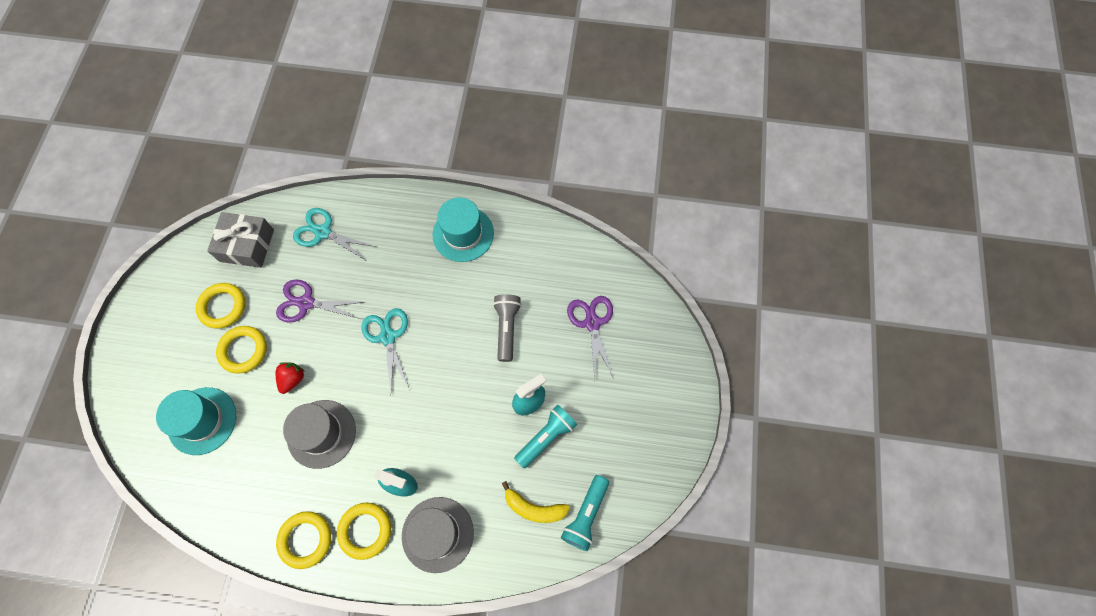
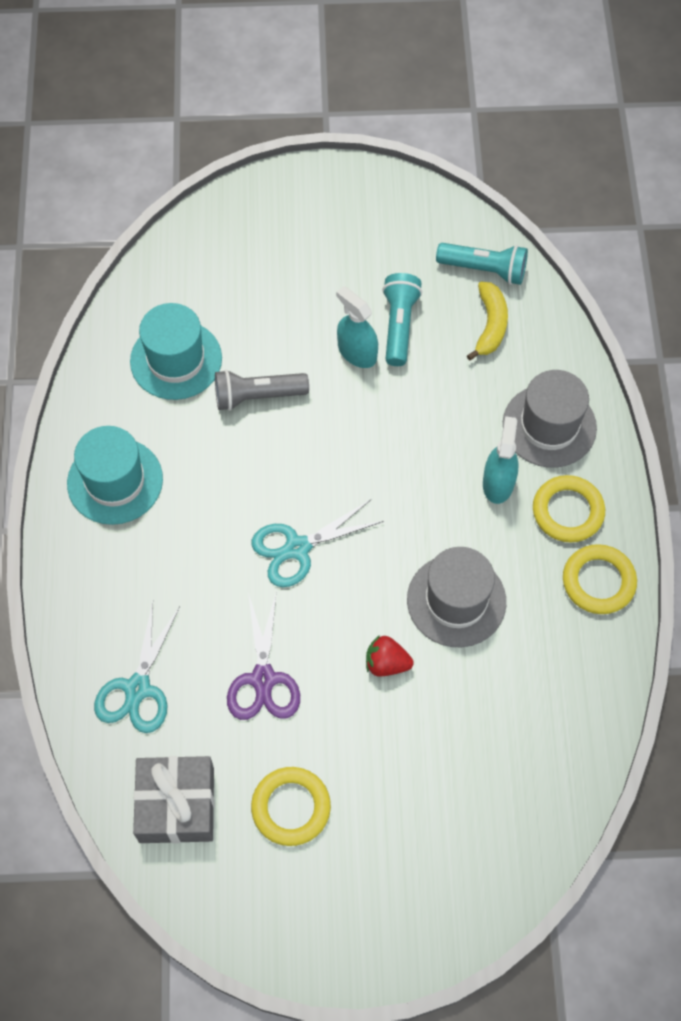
camera: 100 degrees left, 5 degrees down
(202, 420) = (475, 775): turquoise hat -> turquoise hat (176, 360)
(243, 350) = (356, 750): yellow ring -> none
(546, 437) = (399, 325): turquoise flashlight -> turquoise flashlight turned 60 degrees clockwise
(592, 323) = (232, 295): purple scissors -> none

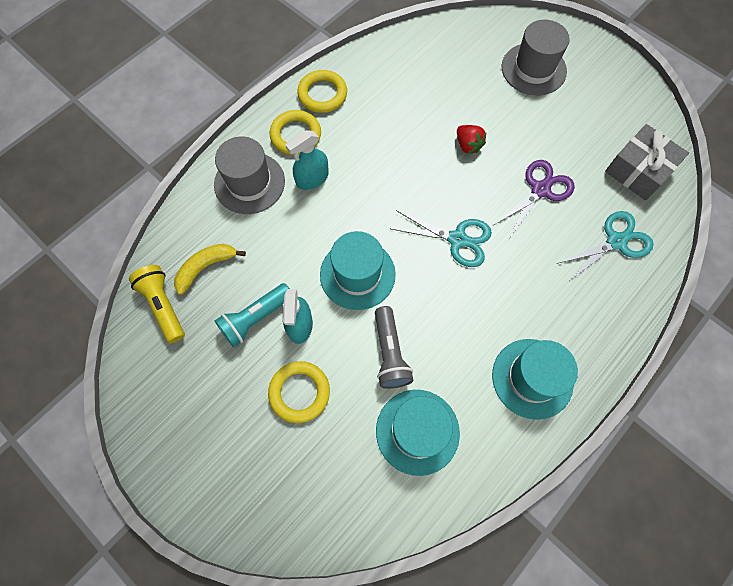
camera: 135 degrees left, 5 degrees up
(257, 396) = (390, 353): grey flashlight -> grey flashlight turned 45 degrees clockwise
(291, 807) = (579, 125): yellow ring -> yellow ring (299, 392)
(355, 434) = (357, 274): none -> turquoise hat
(456, 600) = (401, 143): grey hat -> grey hat (533, 69)
(484, 269) = (163, 306): turquoise flashlight -> yellow flashlight

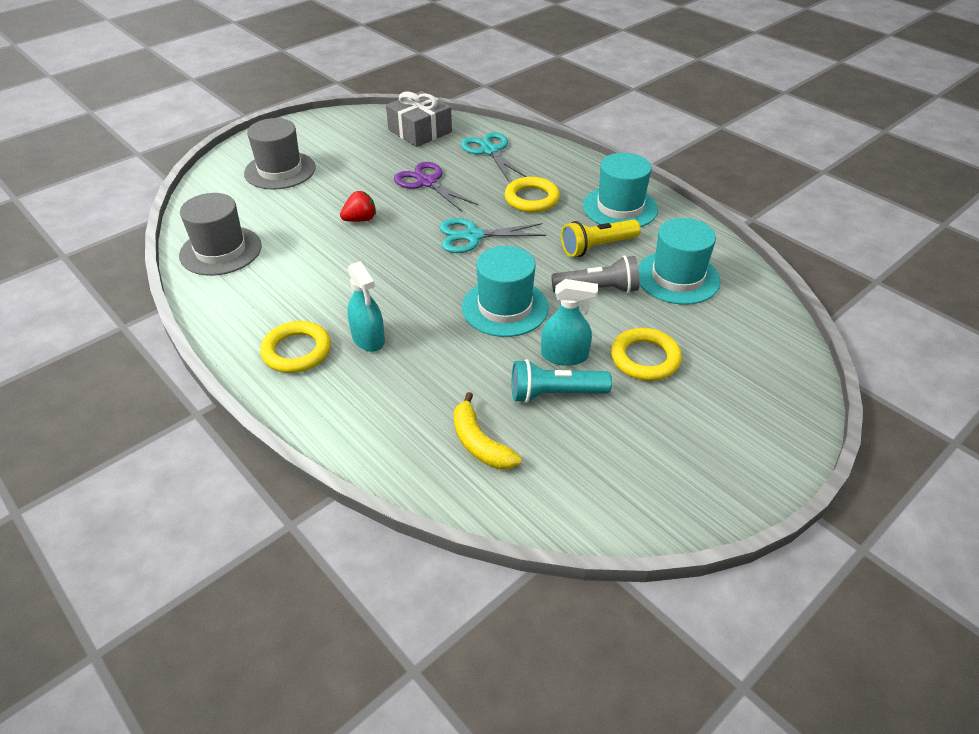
camera: 85 degrees left, 25 degrees down
(163, 306) = (533, 489): yellow flashlight -> yellow flashlight (597, 247)
(249, 183) = (358, 398): grey hat -> grey hat (221, 251)
(255, 318) = (555, 394): turquoise flashlight -> turquoise flashlight turned 120 degrees clockwise
(322, 94) = (241, 324): yellow ring -> yellow ring (531, 199)
(457, 239) = (472, 236): turquoise scissors -> turquoise scissors turned 120 degrees counterclockwise

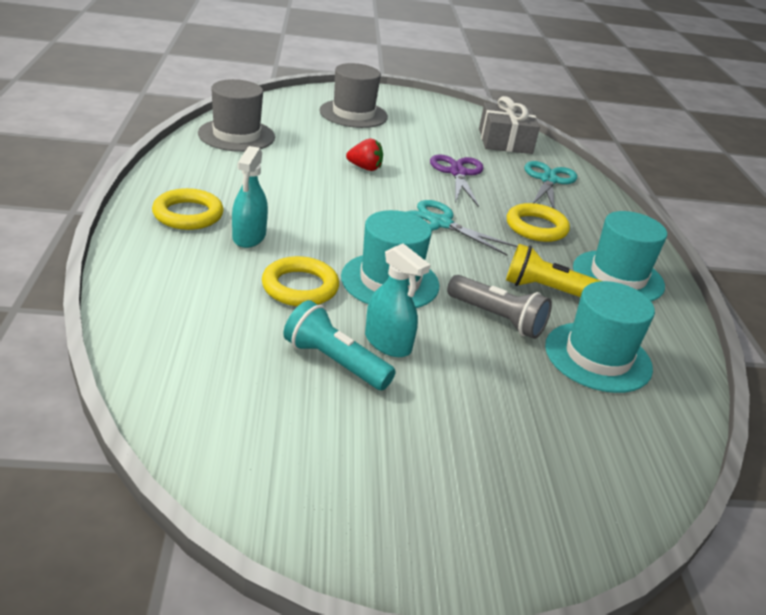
camera: 35 degrees right, 10 degrees down
(479, 443) = (217, 351): yellow banana -> none
(645, 358) = (462, 393): yellow ring -> yellow ring (300, 287)

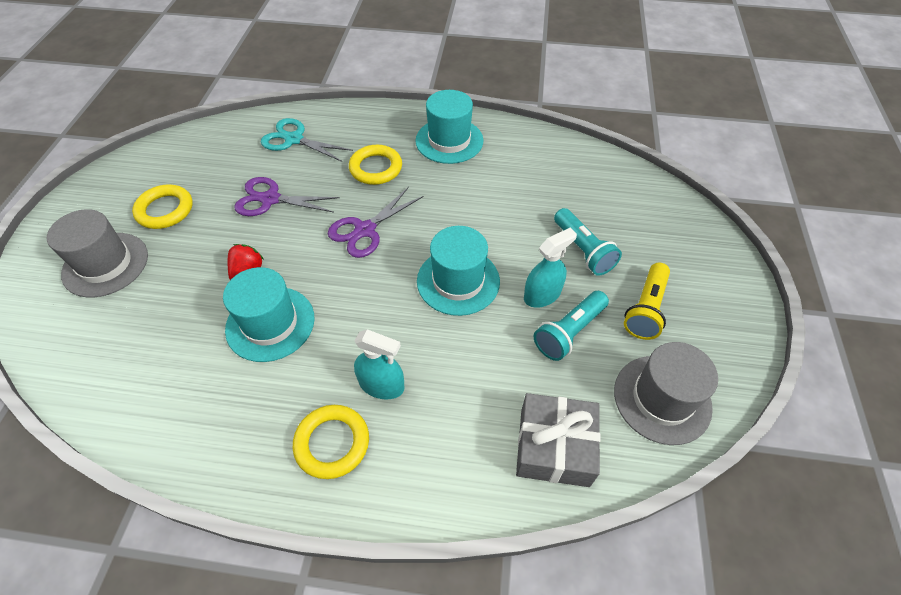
camera: 75 degrees left, 20 degrees up
(236, 135) = (136, 391): grey hat -> grey hat (662, 399)
(300, 287) = (468, 347): yellow ring -> yellow ring (165, 210)
(440, 223) = (365, 230): turquoise scissors -> purple scissors
(477, 384) = (583, 250): none -> turquoise flashlight
(497, 318) = (506, 222): grey flashlight -> none
(505, 141) = (208, 150): grey gift -> grey gift (554, 447)
(547, 290) = (468, 185): yellow flashlight -> yellow flashlight (646, 309)
(598, 357) = (546, 179): turquoise hat -> turquoise hat (270, 323)

